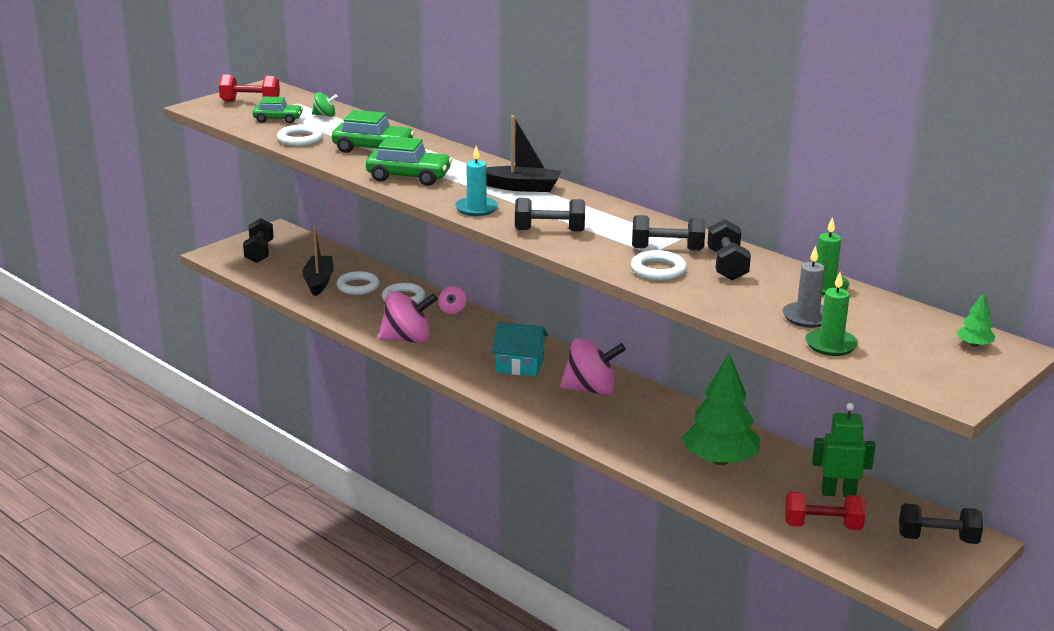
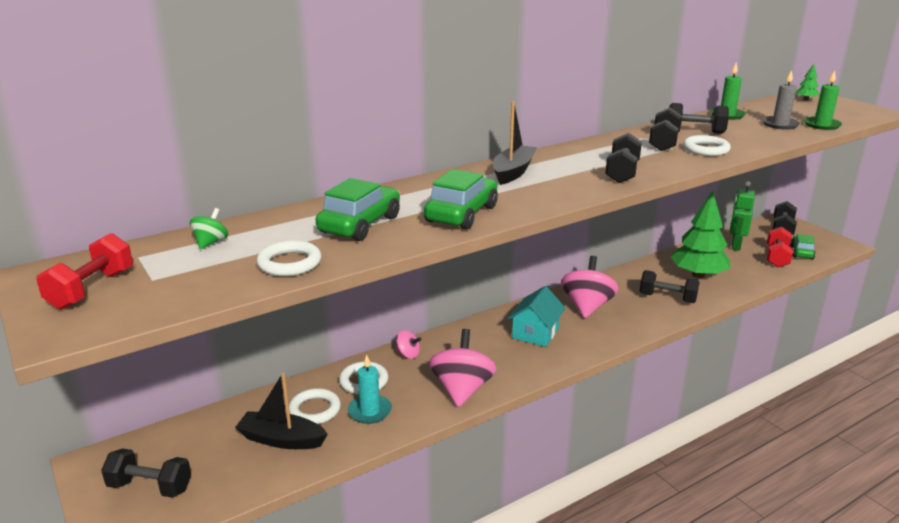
camera: 75 degrees left, 0 degrees up
(278, 119) = (194, 273): green car -> green car (801, 252)
(476, 208) = (563, 193): turquoise candle -> turquoise candle (370, 411)
(641, 438) = (667, 298): none -> black dumbbell

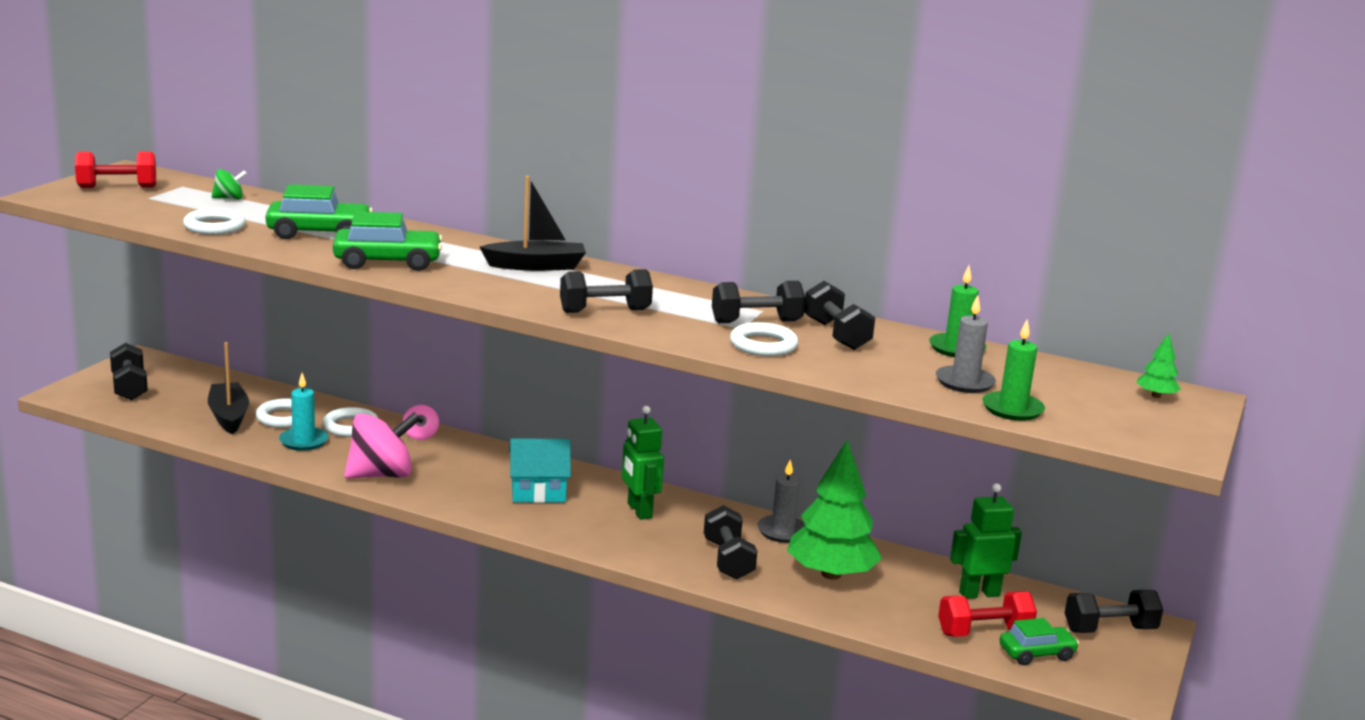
camera: 55 degrees right, 5 degrees down
(587, 306) = (639, 511): pink spinning top -> green robot
(640, 272) = (782, 531): none -> grey candle

